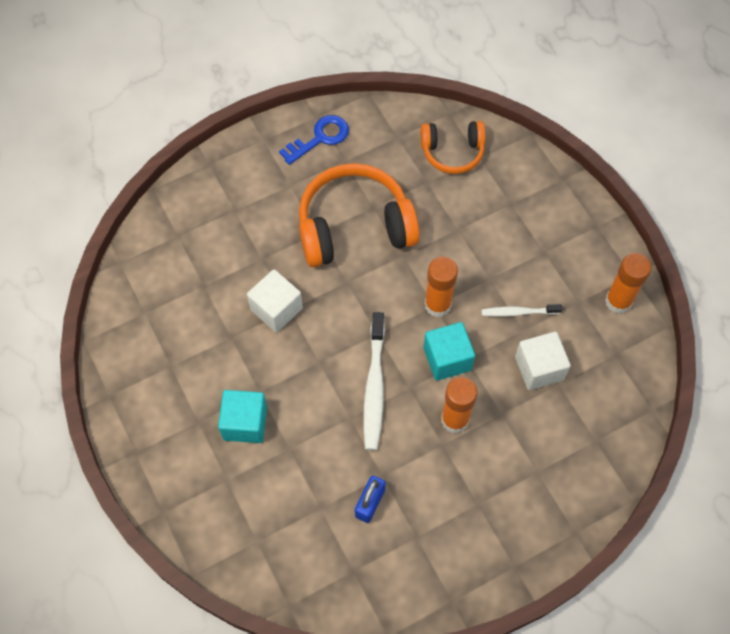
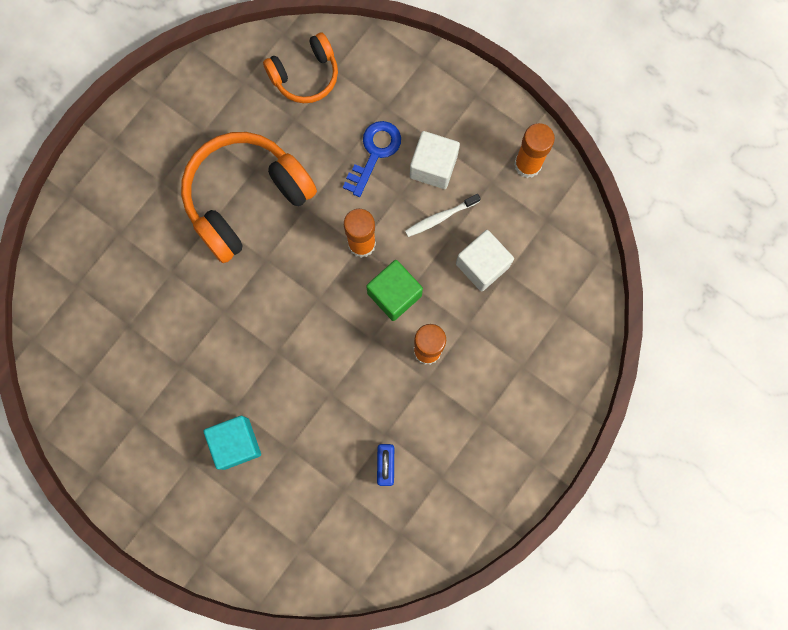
camera: 25 degrees left, 15 degrees up
(276, 309) = (210, 318): white cube -> white cube (433, 166)
(320, 138) = (166, 117): blue key -> blue key (374, 153)
(374, 386) = (339, 353): white toothbrush -> none
(447, 359) = (394, 294): turquoise cube -> green cube

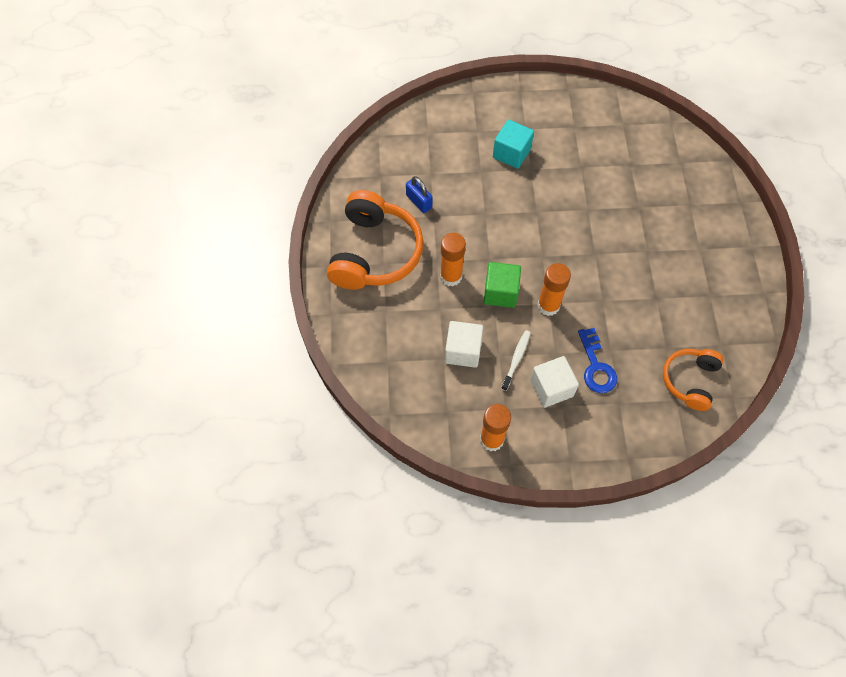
camera: 140 degrees right, 15 degrees down
(246, 199) = (642, 277): orange headphones -> orange headphones (374, 252)

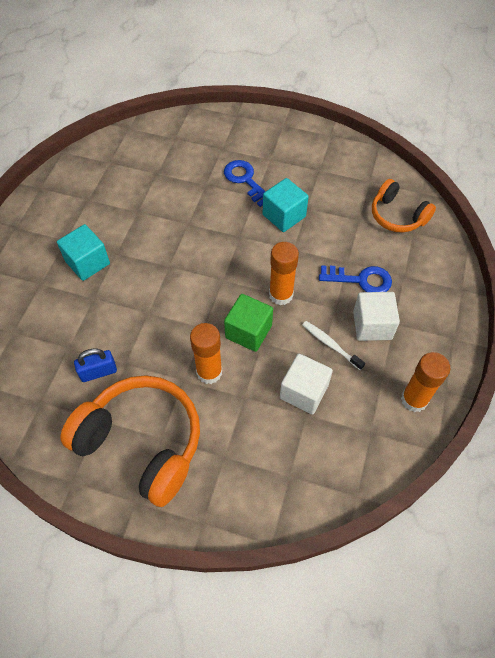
camera: 70 degrees left, 5 degrees down
(637, 282) = (284, 215): none -> turquoise cube
(661, 237) = (245, 180): none -> blue key

